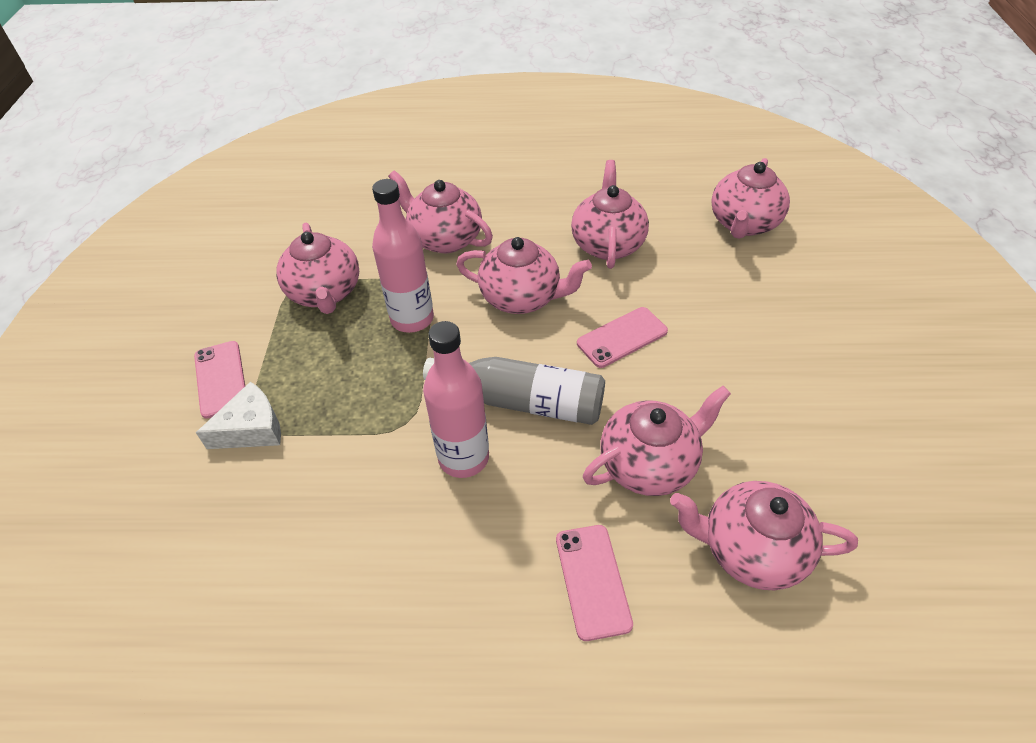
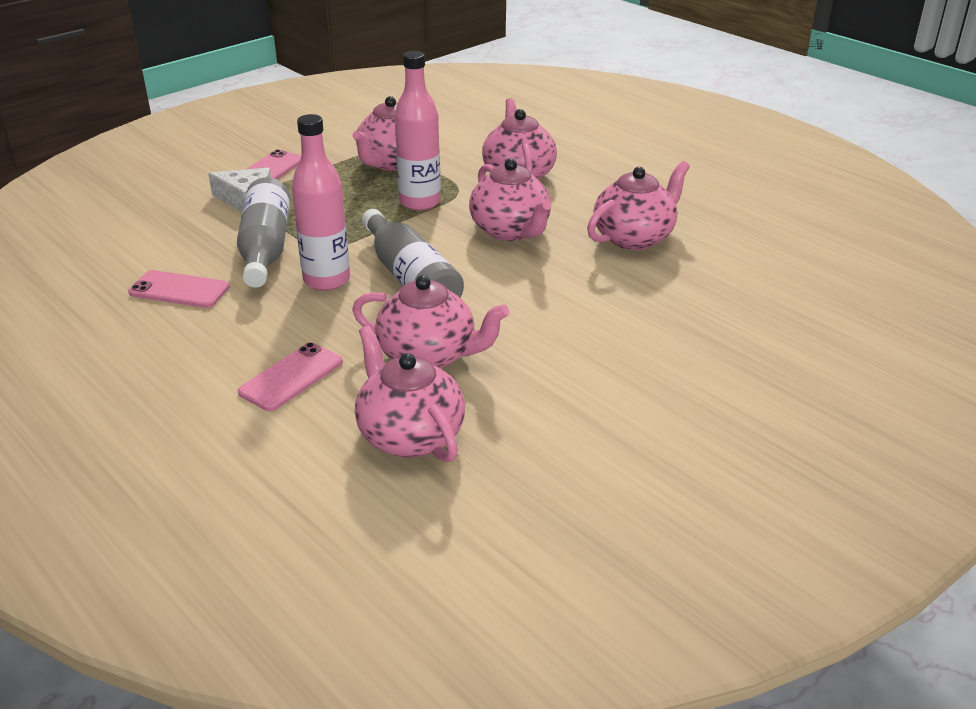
camera: 45 degrees right, 15 degrees down
(358, 468) = (265, 248): none -> grey bottle
(622, 337) = (540, 289): pink phone -> pink phone (179, 290)
(743, 224) = (783, 287): pink teapot -> none

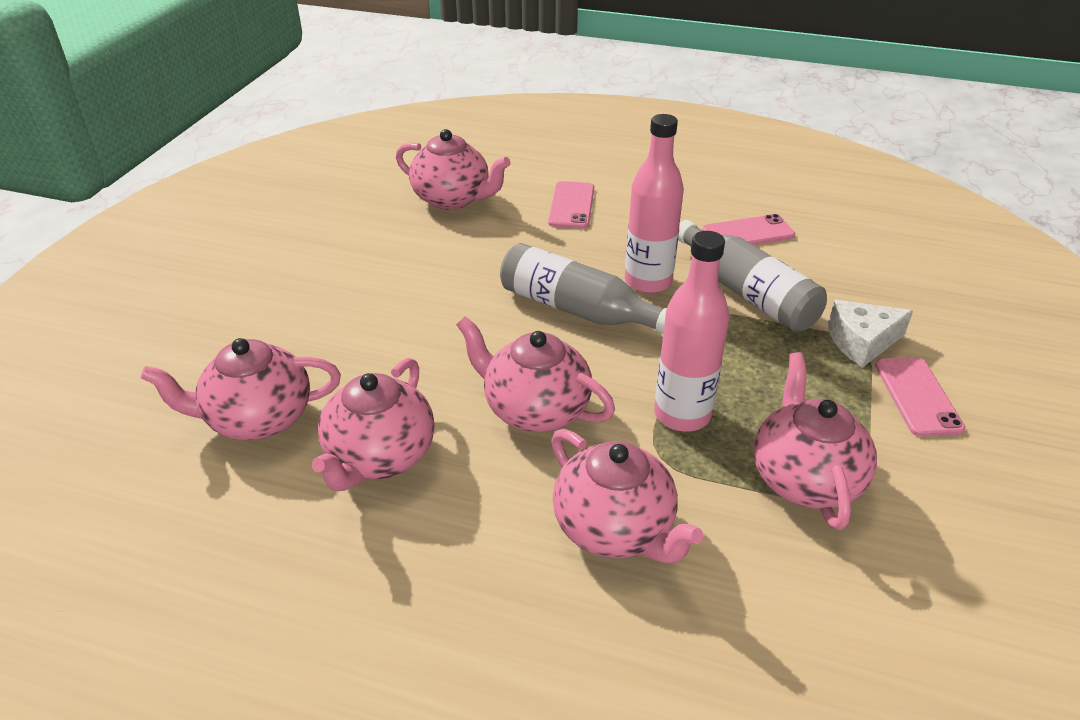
camera: 150 degrees right, 5 degrees up
(429, 356) = (490, 249): pink teapot -> pink teapot (257, 419)

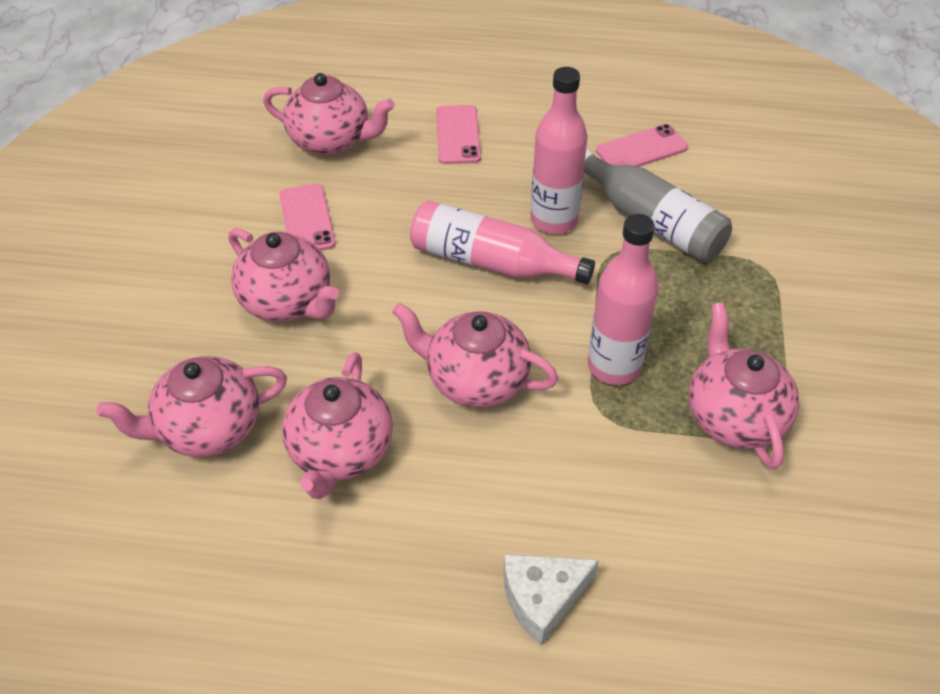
camera: 10 degrees left, 10 degrees up
(577, 310) = (491, 262): grey bottle -> pink bottle
(615, 529) = (575, 492): pink teapot -> pink teapot (288, 301)
(861, 342) = (766, 264): white cheese -> white cheese (542, 599)
(917, 396) = (823, 317): pink phone -> pink phone (307, 219)

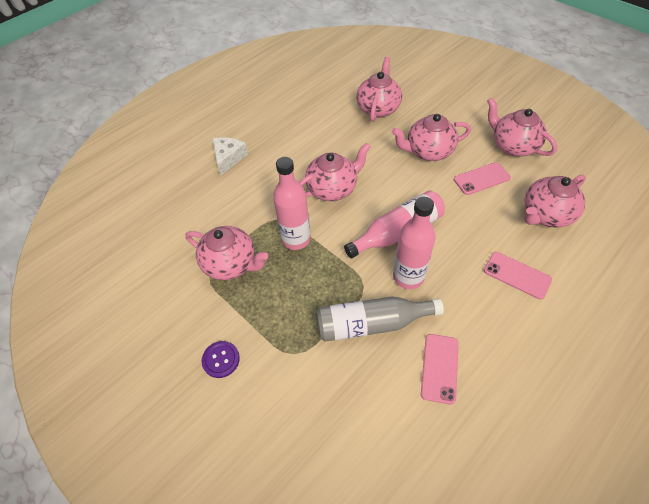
camera: 130 degrees right, 5 degrees up
(307, 219) = (481, 179): pink phone -> pink phone turned 45 degrees counterclockwise
(340, 452) = (335, 136): pink teapot -> pink teapot (513, 146)
(853, 329) = (221, 360): none -> purple button

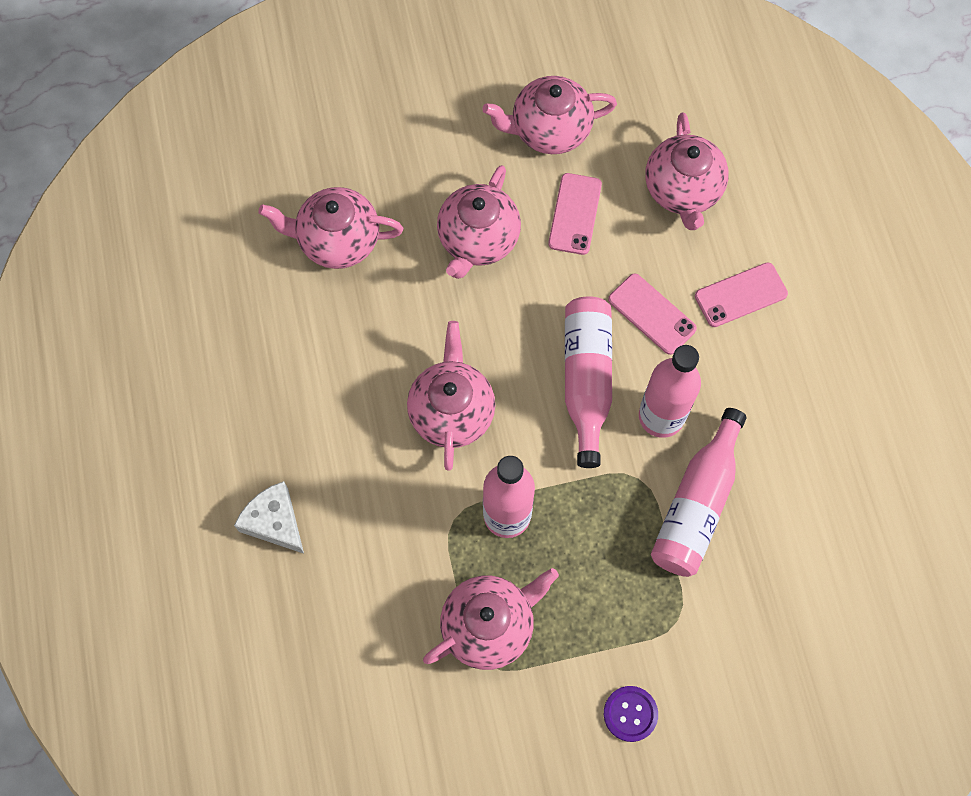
camera: 60 degrees left, 15 degrees up
(372, 324) = (697, 504): grey bottle -> pink bottle
(378, 108) = (337, 240): pink teapot -> pink teapot turned 45 degrees counterclockwise
(439, 368) = (797, 469): pink phone -> pink phone (651, 314)

